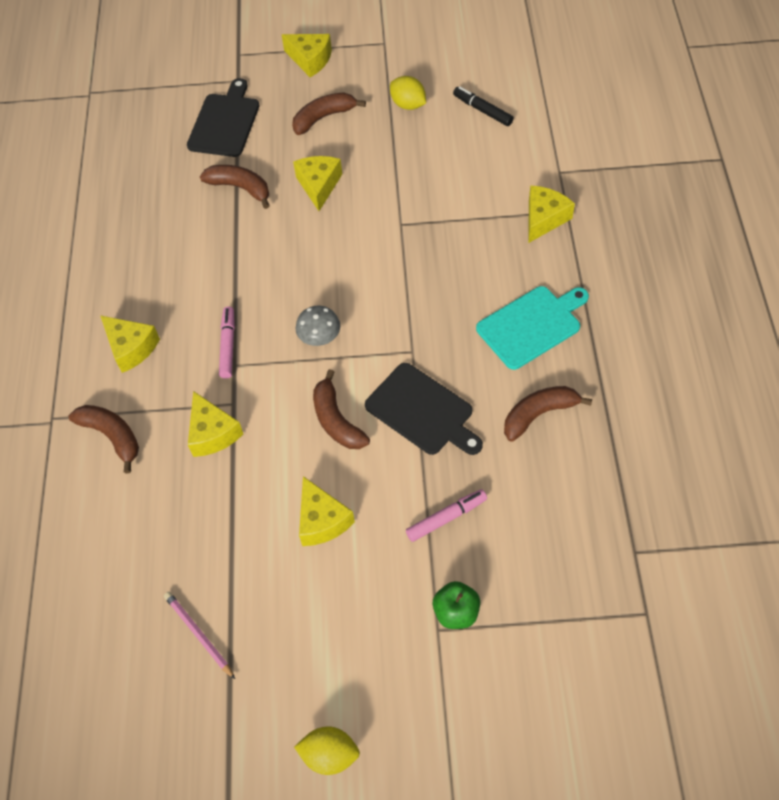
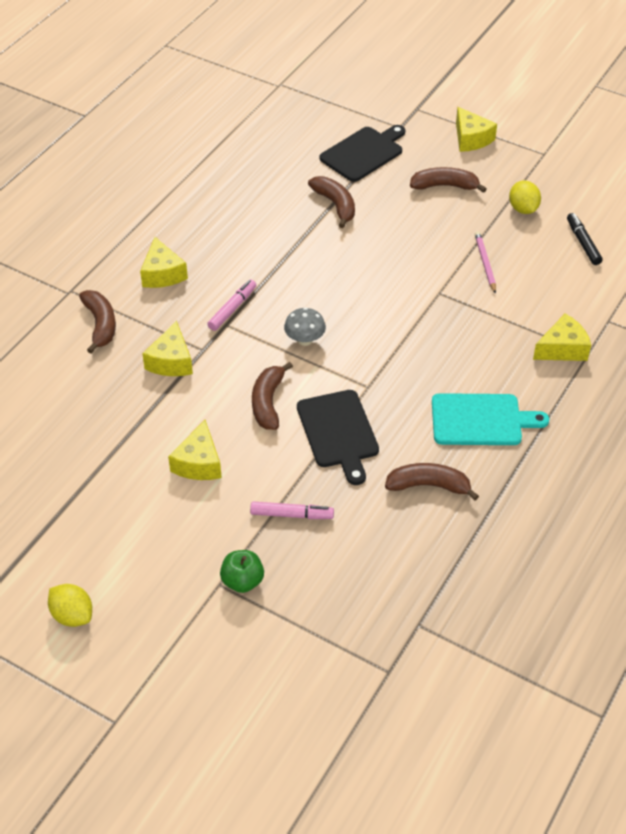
camera: 30 degrees right, 10 degrees down
(199, 634) = (51, 485): pink pencil -> pink pencil (485, 263)
(319, 185) = (398, 233): yellow cheese -> none

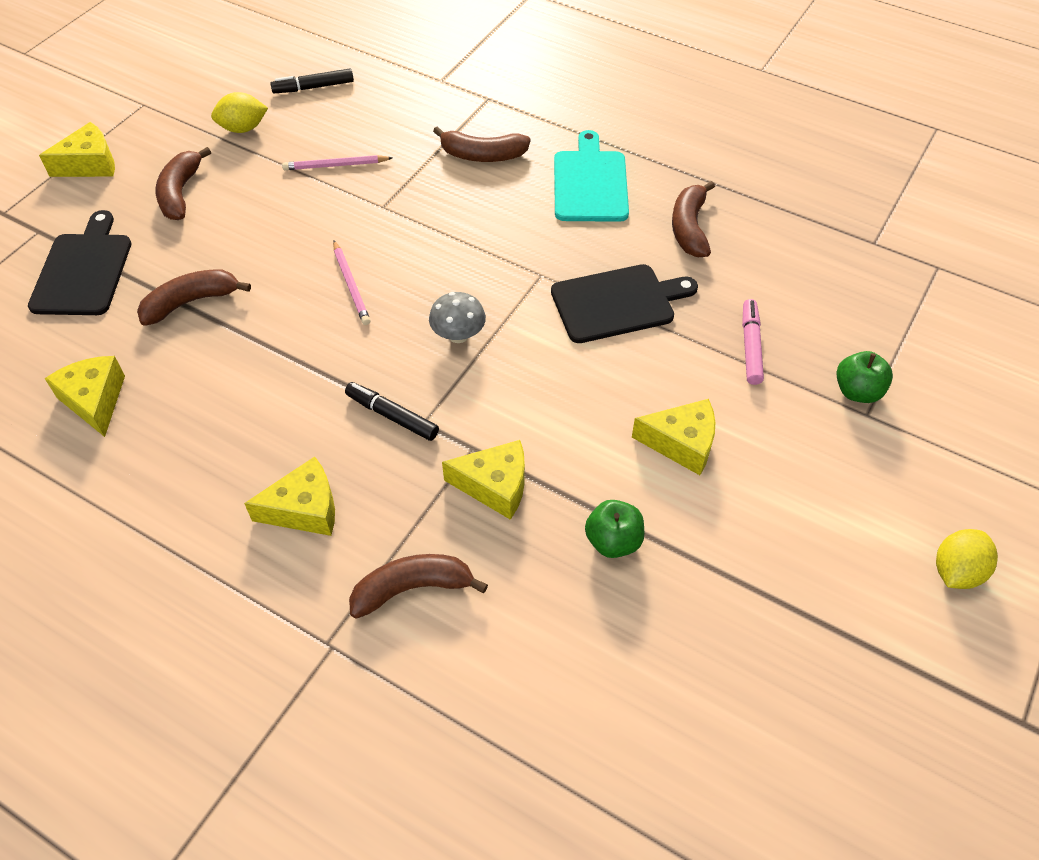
camera: 90 degrees left, 5 degrees up
(122, 421) = (613, 541): none -> green apple
(232, 309) = (392, 416): pink marker -> black marker
(268, 402) = (571, 372): brown banana -> brown banana (482, 155)
(354, 281) = (351, 285): none -> pink pencil
(364, 153) = (83, 270): black cutting board -> black cutting board turned 45 degrees clockwise
(562, 348) = (482, 116): yellow cheese -> yellow cheese (95, 400)

